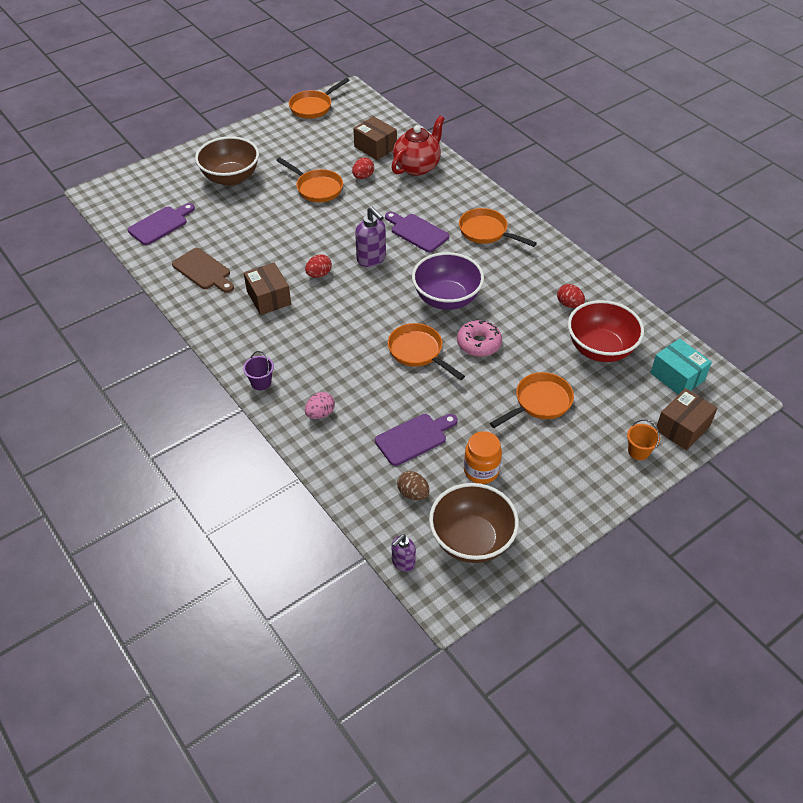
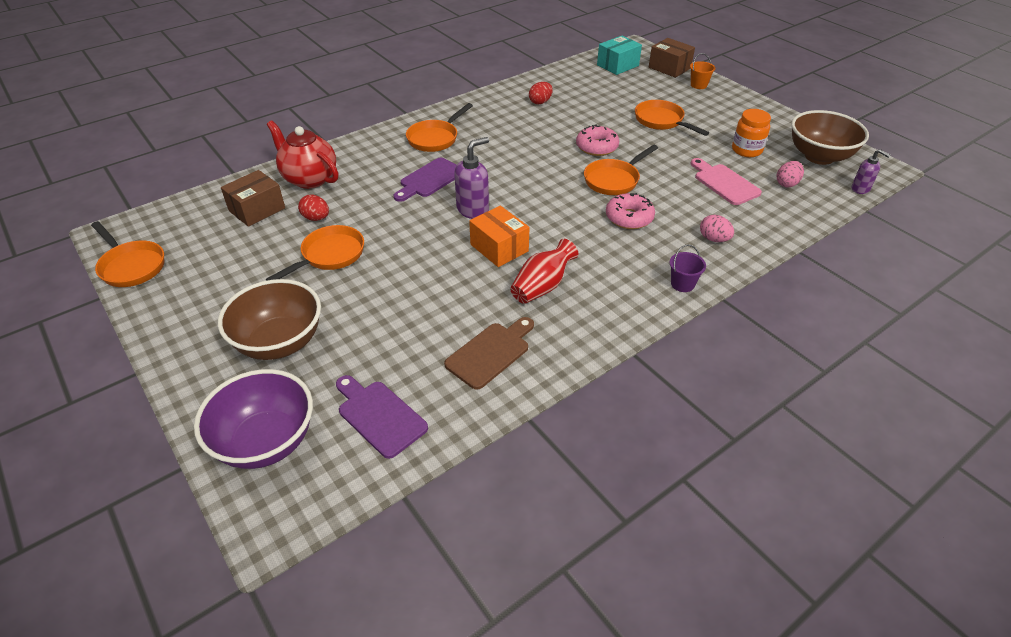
camera: 90 degrees left, 5 degrees down
(268, 298) = (542, 286): brown box -> red vase
(319, 274) = (499, 248): red egg -> orange box
(356, 357) = (629, 218): none -> pink donut
(413, 493) = (787, 184): brown egg -> pink egg
(414, 438) = (724, 183): purple cutting board -> pink cutting board
(446, 299) = (537, 163): purple bowl -> purple bowl (266, 442)
(600, 349) = (593, 92): red bowl -> none

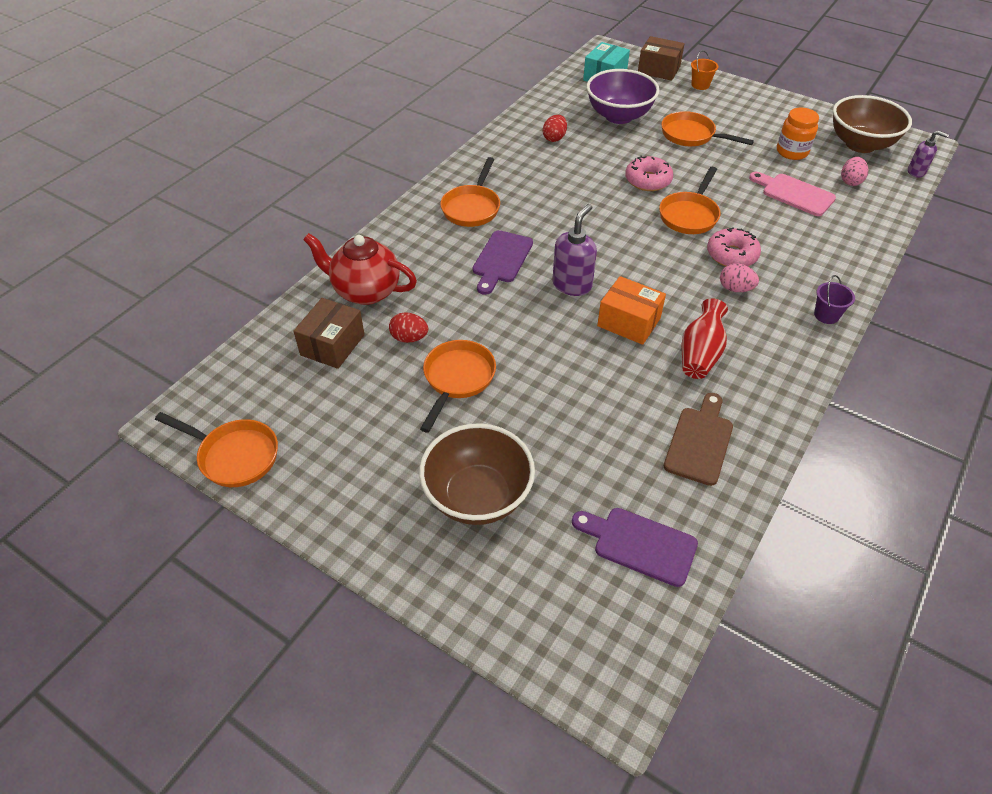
camera: 20 degrees left, 5 degrees up
(266, 442) = (546, 611): purple bowl -> purple bowl (619, 116)
(714, 239) = (823, 259): pink egg -> pink egg (735, 289)

